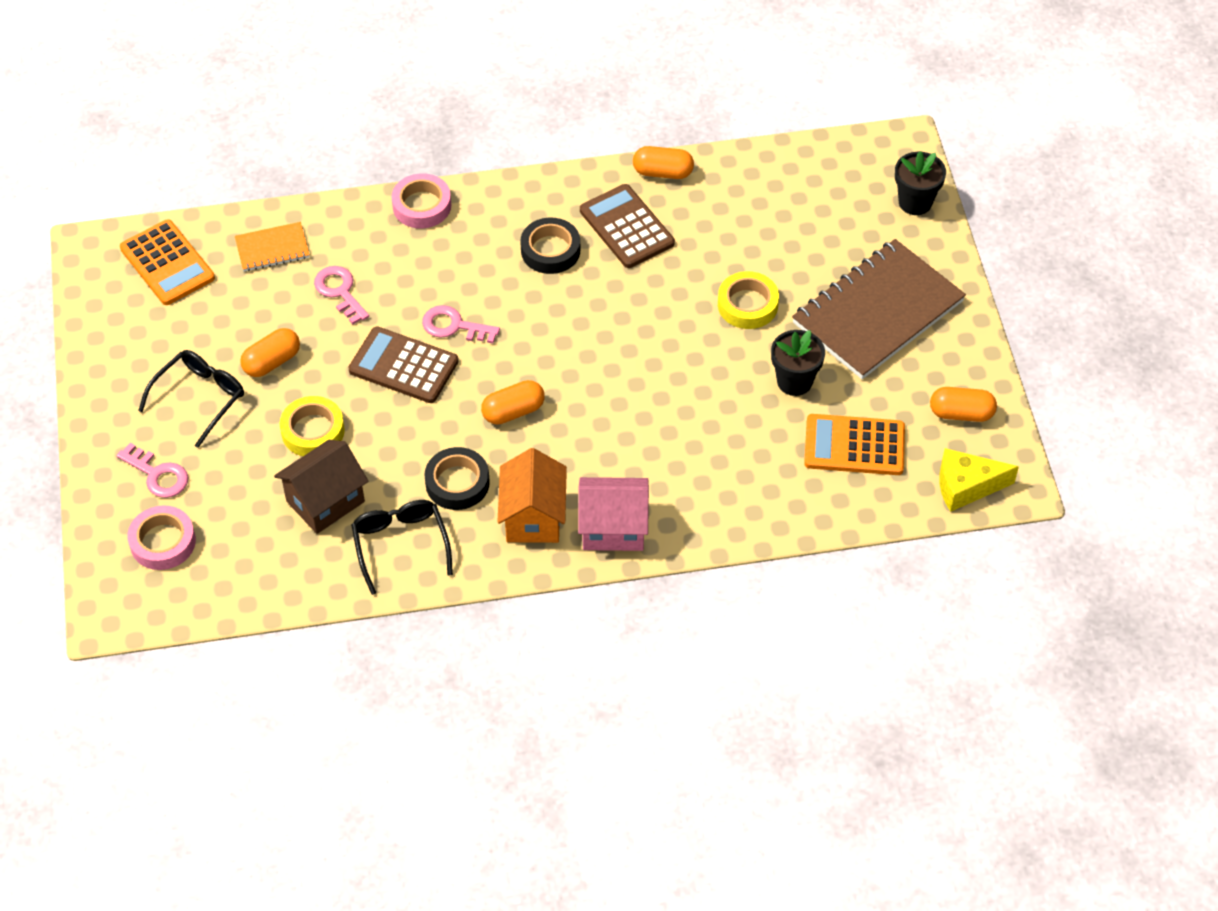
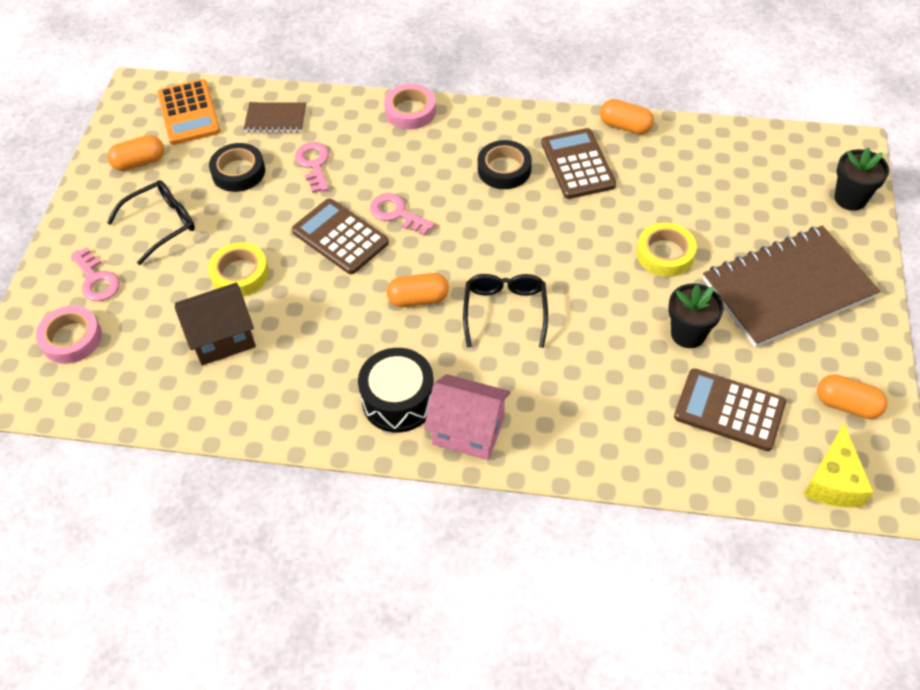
camera: 20 degrees right, 0 degrees up
(272, 248) = (276, 119): orange notebook -> brown notebook
(272, 362) = (233, 208): orange capsule -> orange capsule (139, 162)
(400, 545) = (269, 395): black glasses -> black glasses (505, 311)
(457, 483) = (343, 351): black tape -> black tape (238, 172)
(533, 517) = (398, 400): orange house -> black drum
(854, 445) = (729, 410): orange calculator -> brown calculator
(966, 487) = (834, 481): yellow cheese -> yellow cheese turned 90 degrees counterclockwise

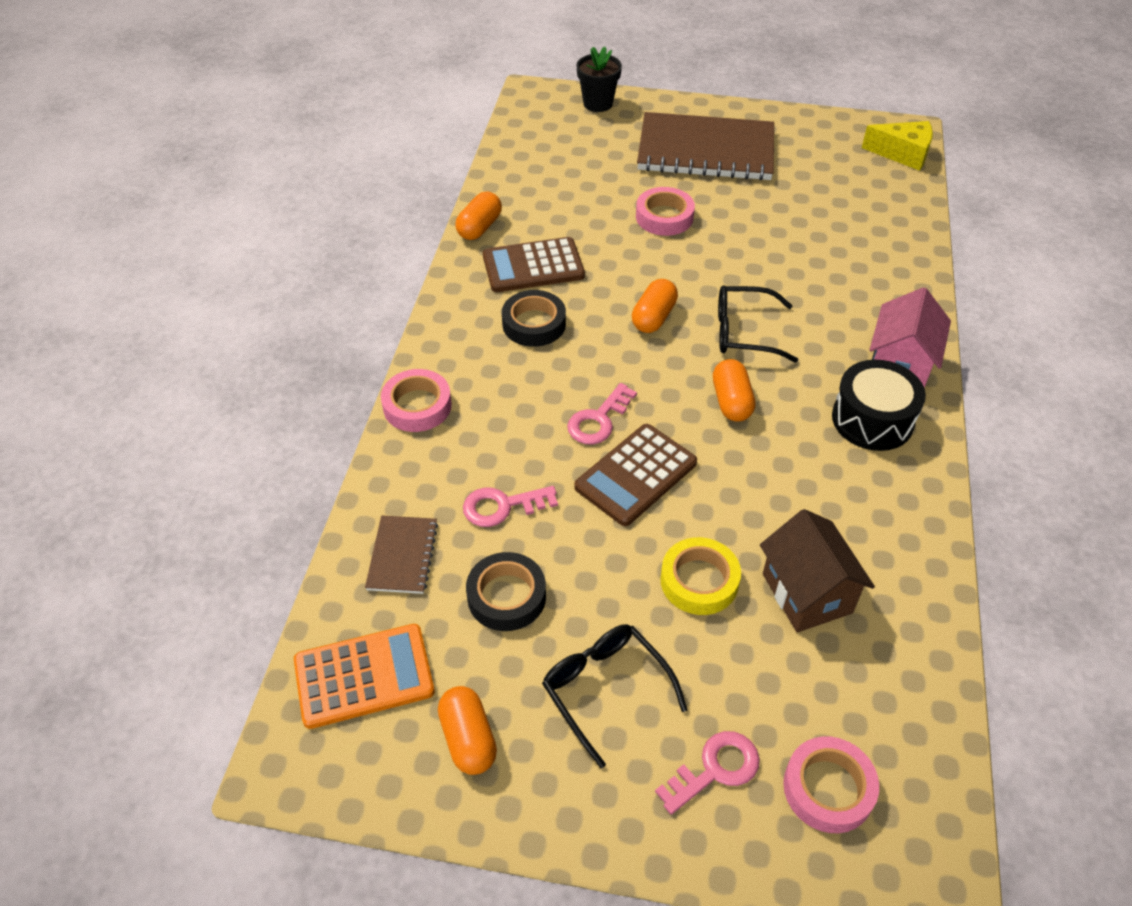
camera: 90 degrees left, 5 degrees down
(665, 254) = (664, 217): yellow tape -> pink tape
(688, 334) = (762, 212): black flower pot -> none
(729, 410) = (844, 198): brown calculator -> none
(788, 289) = (705, 150): brown notebook -> brown notebook turned 60 degrees counterclockwise
(847, 405) = (827, 137): orange capsule -> orange capsule (653, 317)

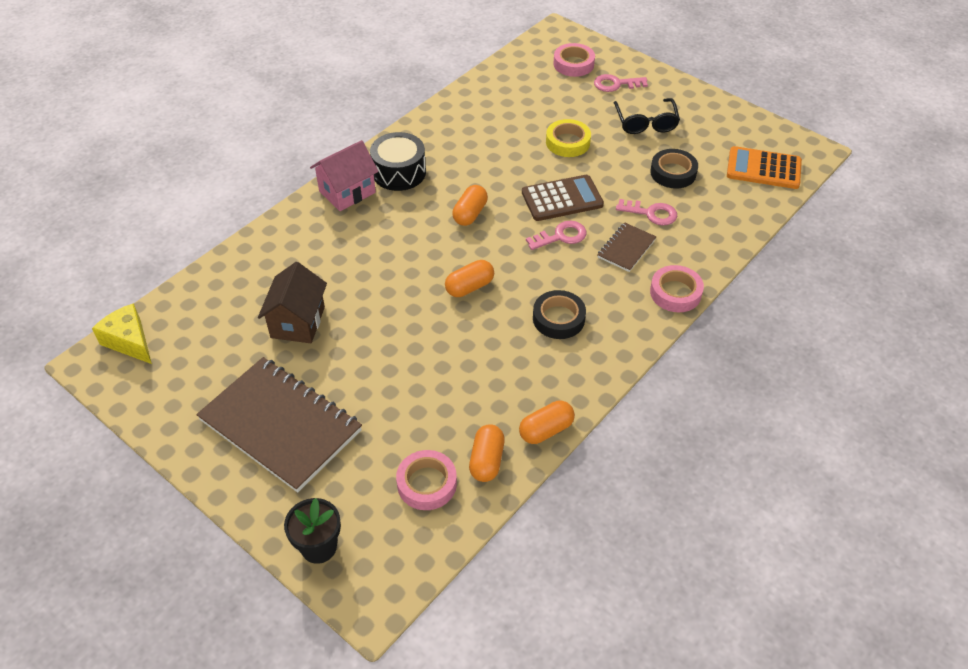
camera: 150 degrees left, 0 degrees up
(402, 556) = (722, 211): brown notebook -> brown notebook (626, 248)
(468, 739) = (721, 130): orange capsule -> orange capsule (487, 461)
(533, 266) = (526, 369): brown calculator -> none
(664, 217) = (384, 369): pink tape -> pink tape (427, 483)
(744, 332) = (419, 251): black glasses -> none
(807, 593) = (519, 119): brown house -> brown house (297, 322)

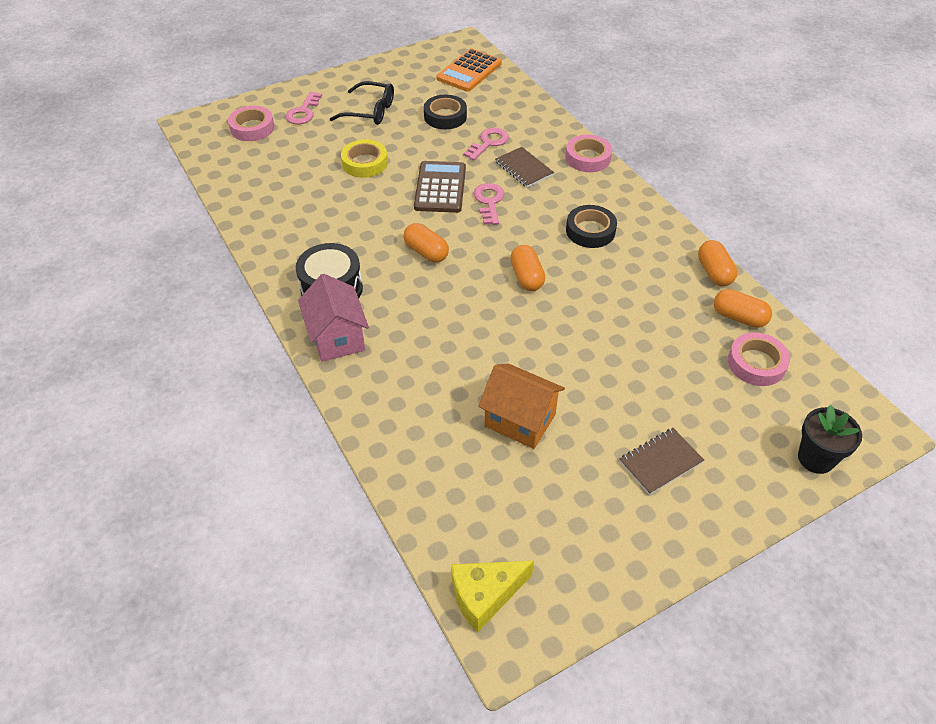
camera: 70 degrees left, 0 degrees up
(280, 425) = (660, 462): brown notebook -> brown notebook, size x0.46
(297, 322) = (520, 420): brown house -> orange house

